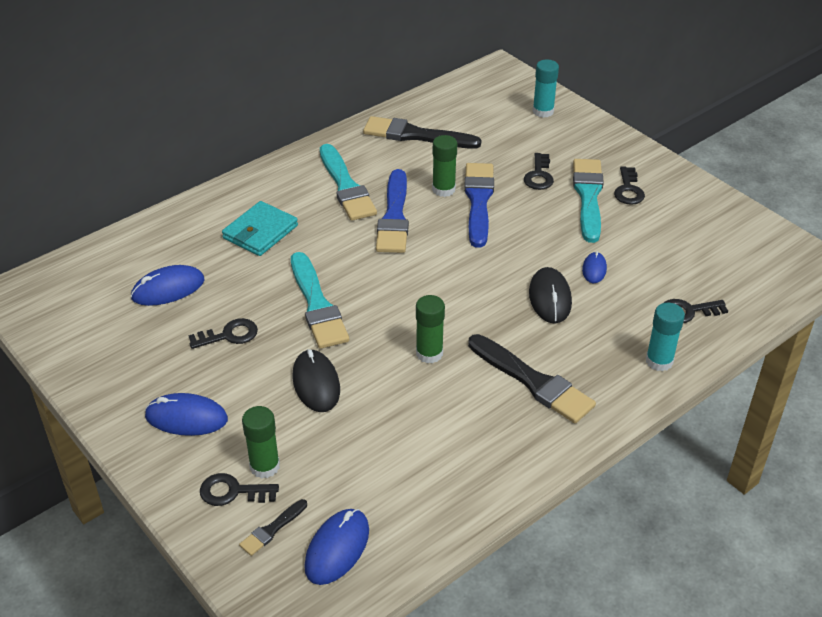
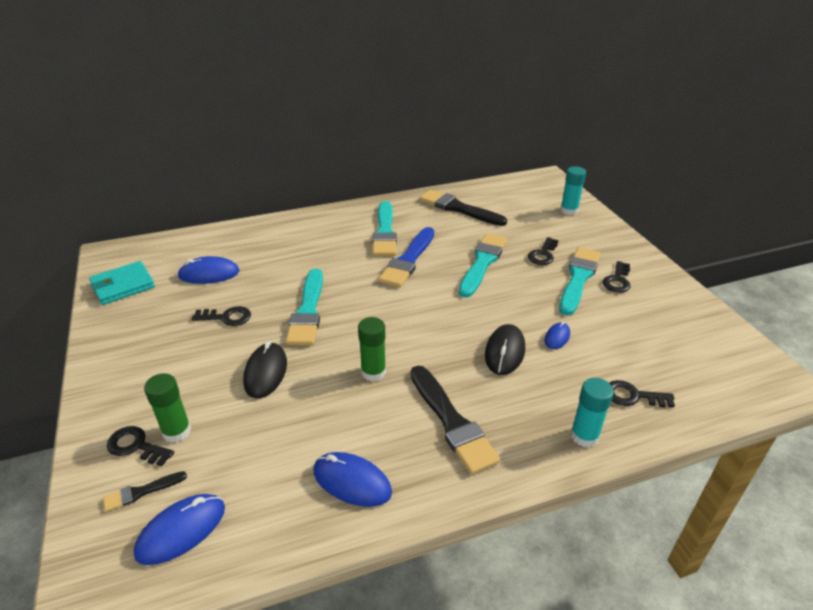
camera: 20 degrees right, 5 degrees down
(186, 418) = (149, 372): blue mouse -> blue mouse (352, 481)
(260, 232) = (302, 250): turquoise wallet -> turquoise wallet (123, 286)
(443, 189) = (459, 249): green glue stick -> none
(478, 201) = (482, 263): blue brush -> turquoise brush

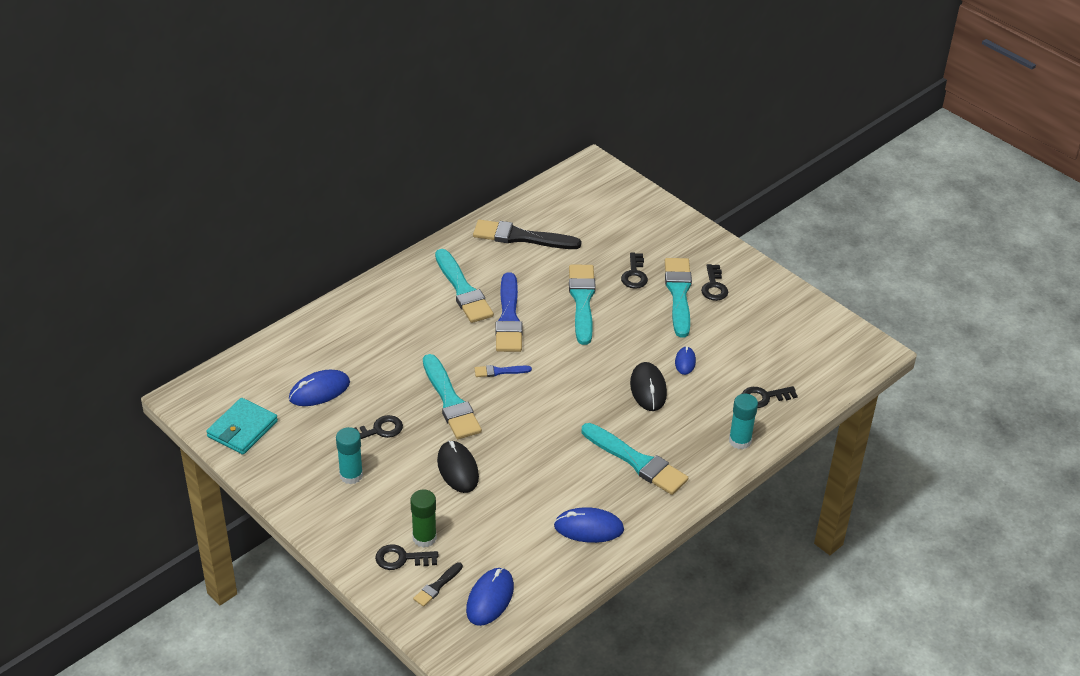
camera: 25 degrees left, 5 degrees up
(370, 298) = (499, 371): none -> blue brush
(373, 372) = (549, 440): green glue stick -> none
(452, 422) = (637, 461): black brush -> turquoise brush
(569, 210) = (636, 209): turquoise glue stick -> turquoise glue stick (351, 475)

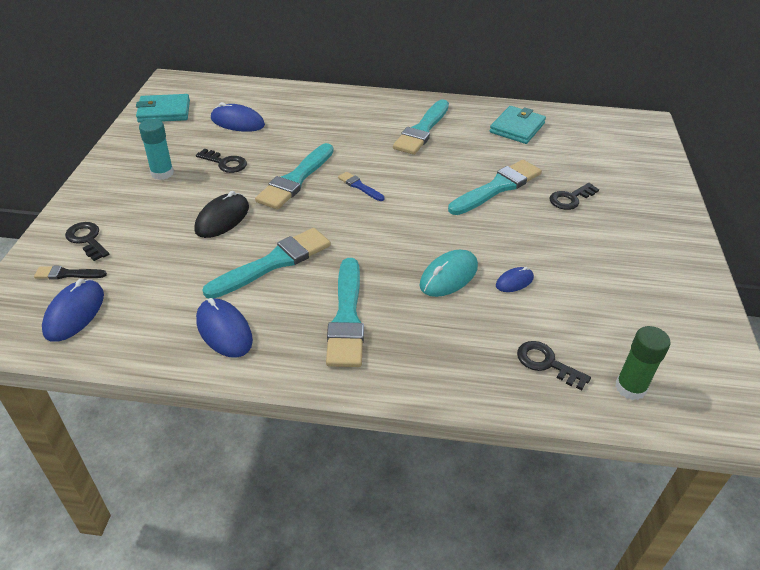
camera: 50 degrees right, 0 degrees up
(424, 538) = (122, 240): green glue stick -> green glue stick (630, 388)
(490, 598) = (74, 313): blue mouse -> blue mouse turned 60 degrees counterclockwise
(508, 318) = (424, 163): blue brush -> none
(521, 237) = (517, 128): black brush -> turquoise wallet
(648, 389) = (448, 276): black mouse -> turquoise mouse
(679, 294) = (589, 234): turquoise brush -> turquoise brush (273, 263)
(714, 286) = (633, 250): black key -> none
(740, 441) = (462, 378): turquoise glue stick -> none

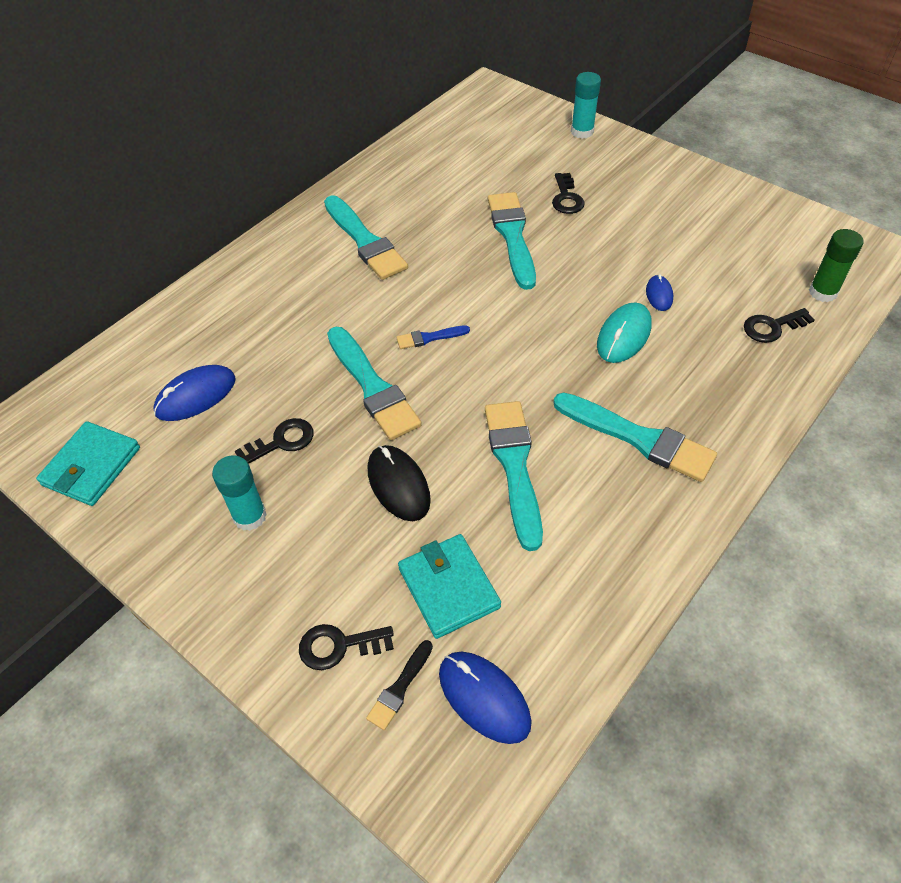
camera: 55 degrees left, 10 degrees up
(224, 330) = (601, 551): blue mouse -> none
(448, 276) = (624, 335): turquoise mouse -> turquoise mouse turned 45 degrees clockwise
(517, 128) = (423, 172): turquoise wallet -> turquoise wallet (449, 588)
(659, 181) = (582, 132): none -> turquoise glue stick

